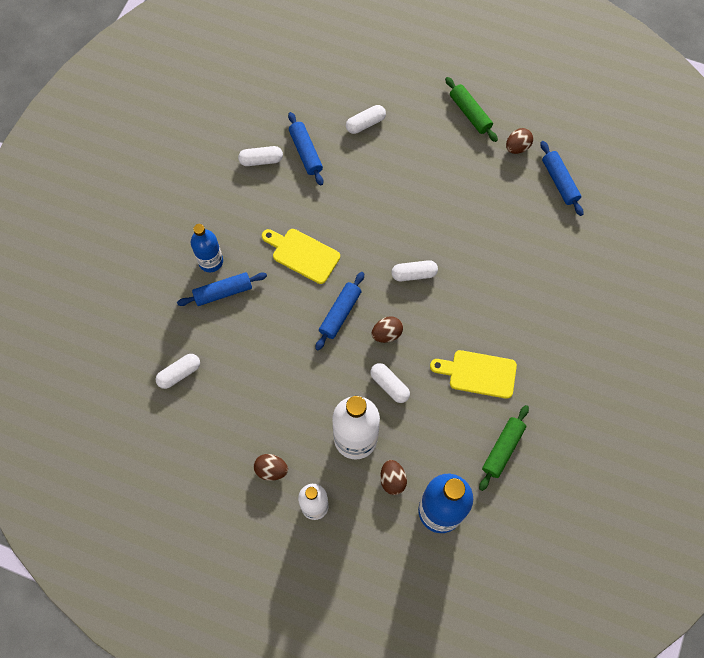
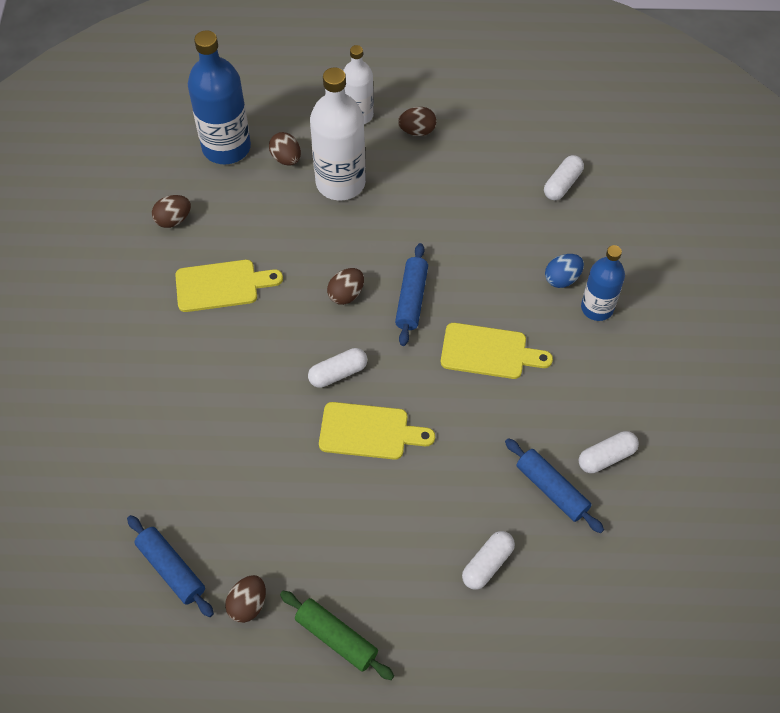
camera: 160 degrees right, 10 degrees down
(223, 292) = (562, 279): blue rolling pin -> blue egg
(389, 385) = (322, 243): white capsule -> none
(407, 226) = (369, 431): none -> yellow cutting board
(502, 449) = (173, 220): green rolling pin -> brown egg

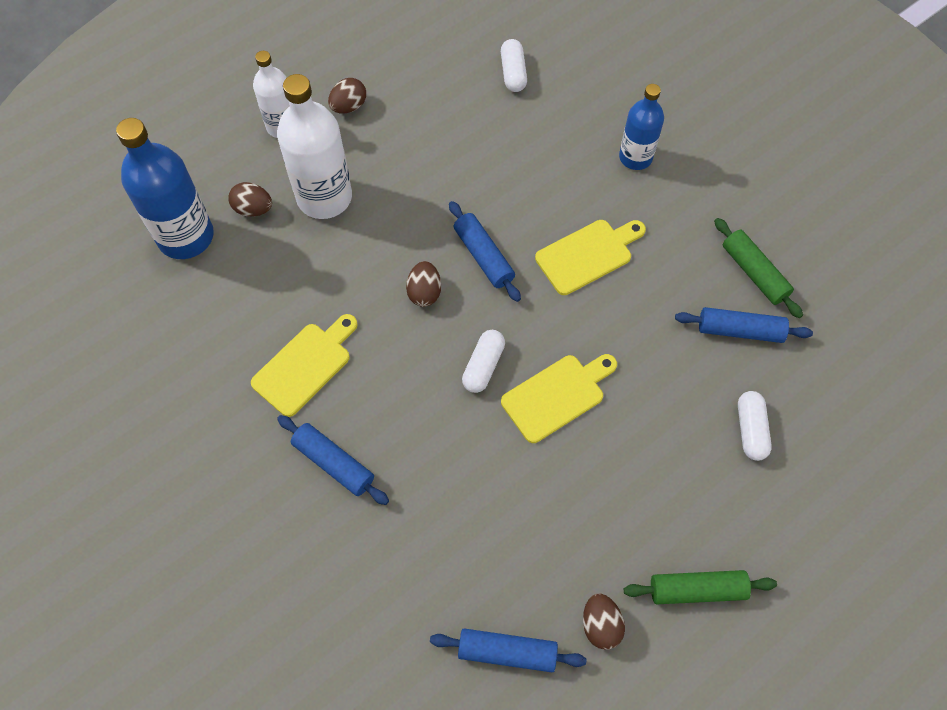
camera: 40 degrees left, 5 degrees up
(173, 220) = (199, 338): brown egg -> none
(180, 362) = (333, 463): none -> blue rolling pin
(562, 279) = (587, 152): blue egg -> none
(606, 457) = (754, 273): white capsule -> green rolling pin

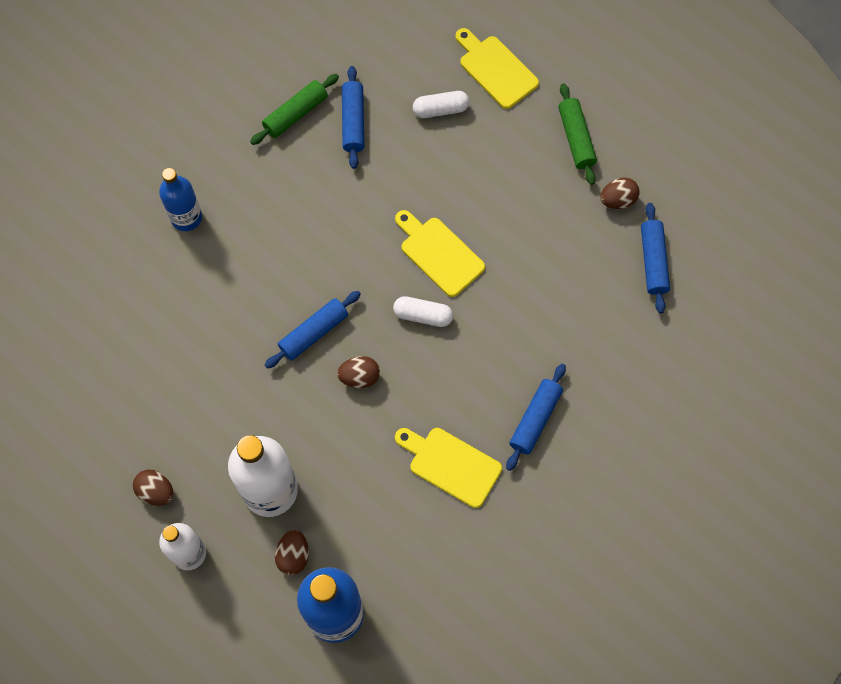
camera: 100 degrees left, 5 degrees up
(513, 73) = (96, 339): white capsule -> none
(587, 255) = (298, 246): yellow cutting board -> yellow cutting board (496, 69)

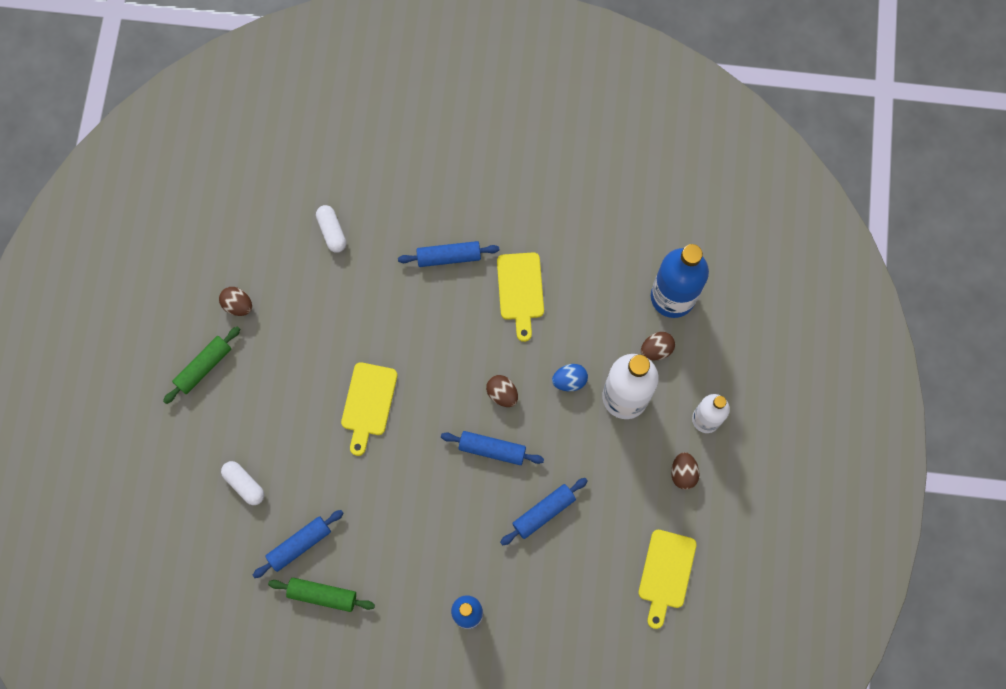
camera: 125 degrees left, 5 degrees up
(325, 448) = (569, 381): none -> blue egg
(423, 315) = (425, 382): white capsule -> white capsule (332, 232)
(496, 69) = (180, 466): yellow cutting board -> yellow cutting board (666, 573)
(653, 261) = (273, 251): blue rolling pin -> blue rolling pin (543, 512)

